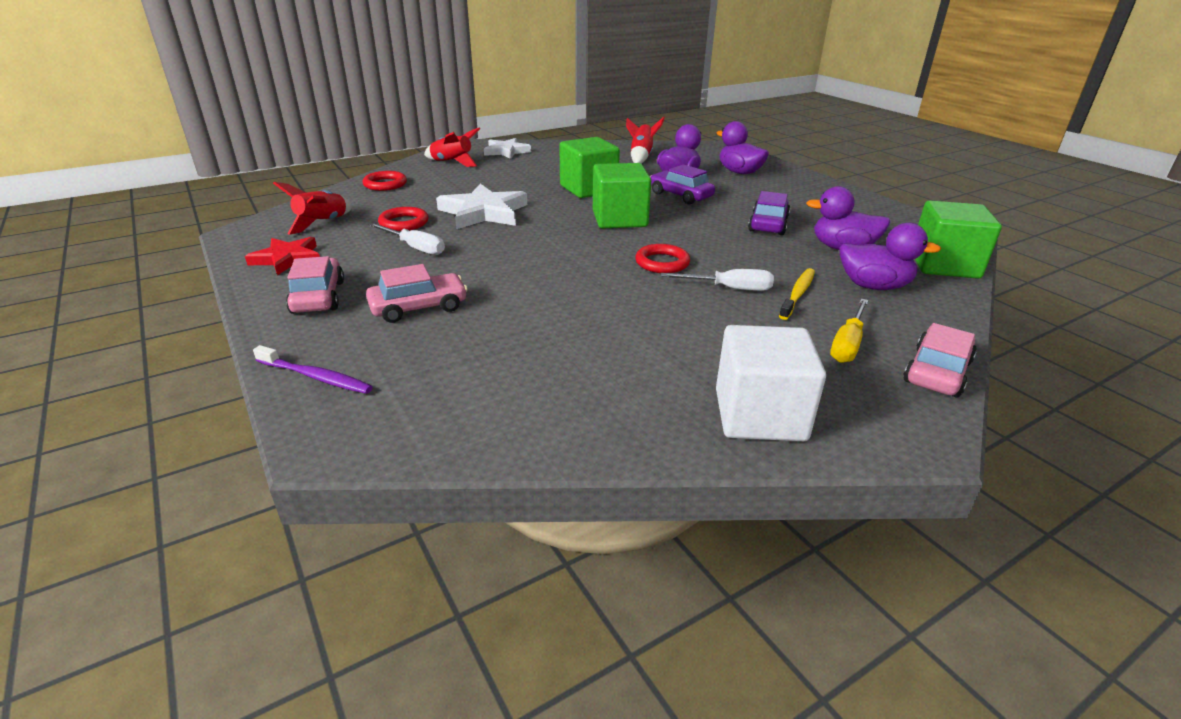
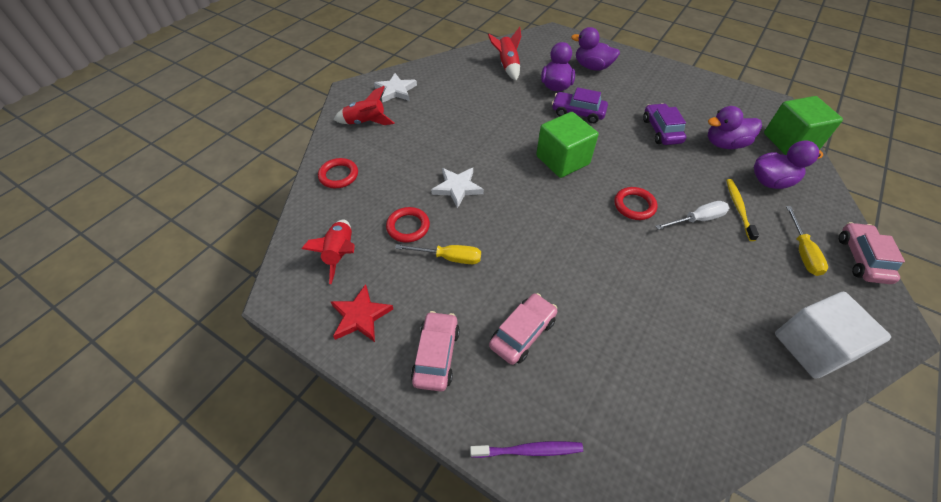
camera: 25 degrees left, 20 degrees up
(318, 297) = (436, 355): pink car -> pink car turned 45 degrees clockwise
(415, 248) = (449, 258): white screwdriver -> yellow screwdriver
(484, 212) = (457, 188): white star -> white star, size x0.66
(588, 189) = (507, 126): green cube -> none

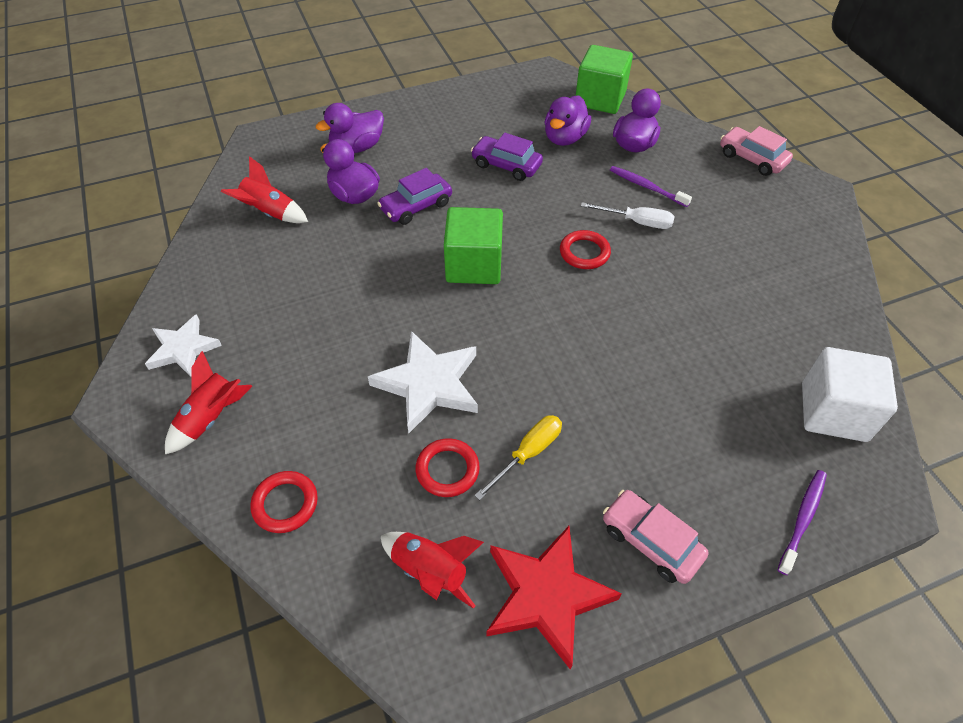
camera: 55 degrees left, 0 degrees up
(360, 316) = (546, 595): red star -> red star, size x1.52
(457, 188) = (429, 384): white star -> white star, size x1.52
(522, 333) = (673, 444): pink car -> none
(697, 219) = (637, 222): white screwdriver -> white screwdriver turned 90 degrees clockwise
(738, 208) = (646, 187): yellow toothbrush -> purple toothbrush
(802, 252) = (721, 185): yellow screwdriver -> none
(812, 347) = (811, 250): white cube -> white cube (833, 412)

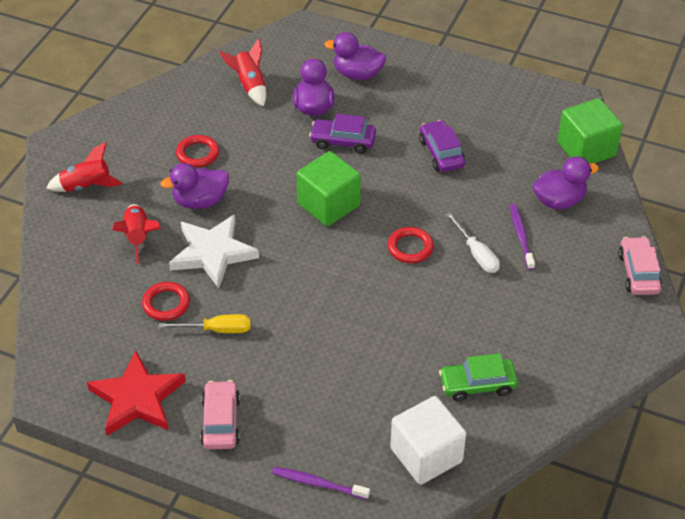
camera: 45 degrees right, 5 degrees down
(183, 349) = (113, 138): white star -> none
(285, 504) = (72, 256): red ring -> red ring (197, 154)
(430, 571) = (99, 342): red rocket -> red rocket (138, 237)
(564, 138) = (512, 161): purple duck -> purple duck (200, 201)
(781, 321) = (477, 385): none -> green car
(803, 519) = (318, 483): purple toothbrush -> purple toothbrush turned 150 degrees counterclockwise

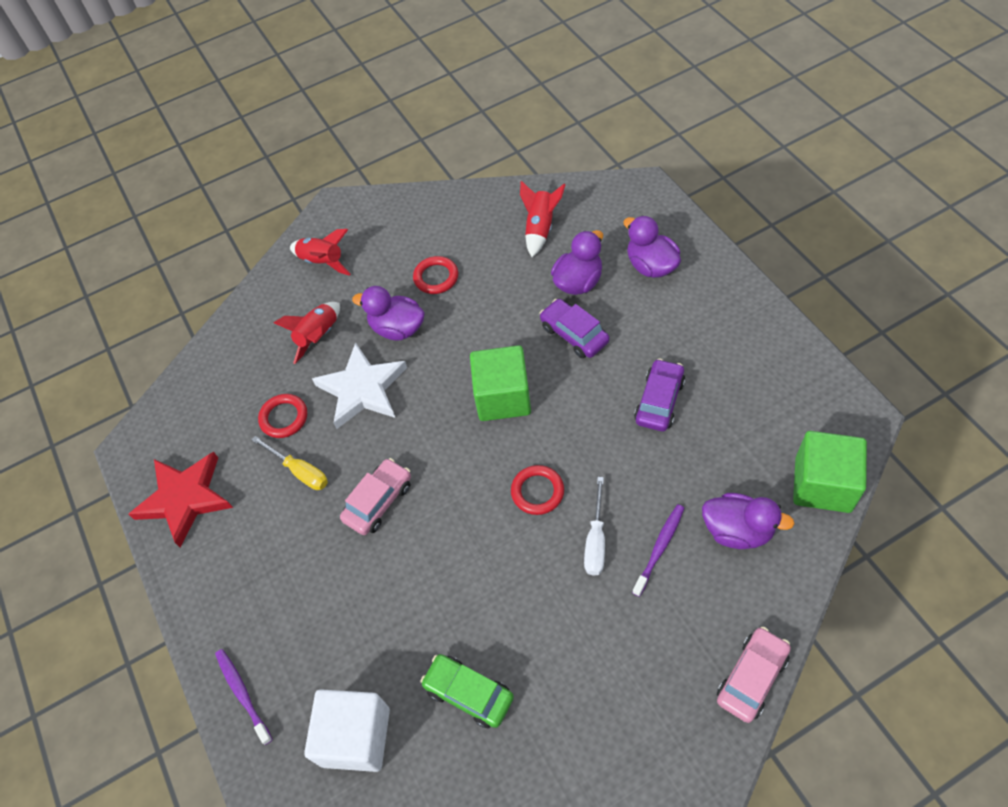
camera: 45 degrees right, 10 degrees up
(221, 421) = (224, 568): pink car -> pink car (378, 501)

